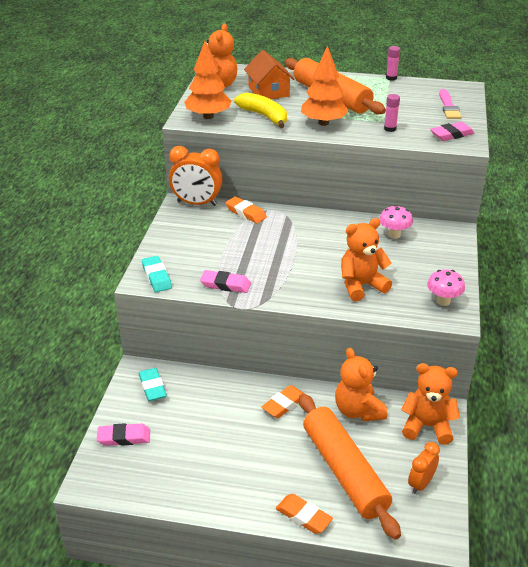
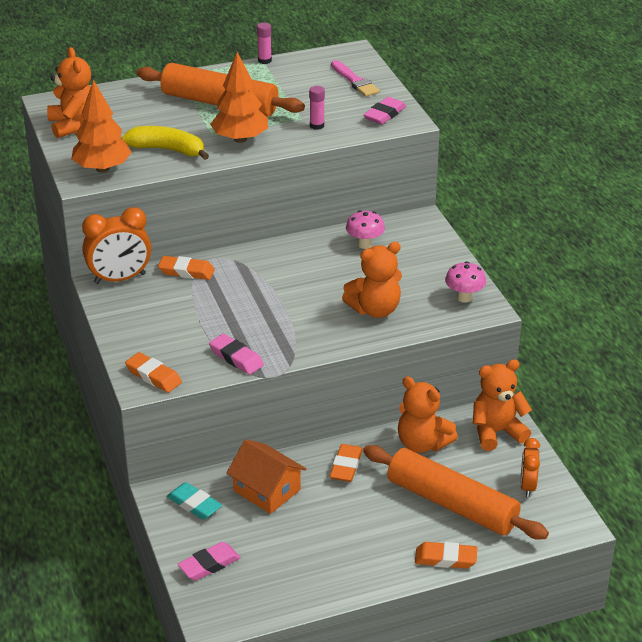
camera: 30 degrees left, 0 degrees up
(156, 277) = (153, 376): turquoise eraser -> orange eraser
(225, 285) = (236, 358): pink eraser -> pink eraser turned 60 degrees clockwise
(269, 91) = (142, 116): orange house -> orange house (267, 490)
(361, 286) = (375, 310): orange teddy bear -> orange teddy bear turned 150 degrees counterclockwise

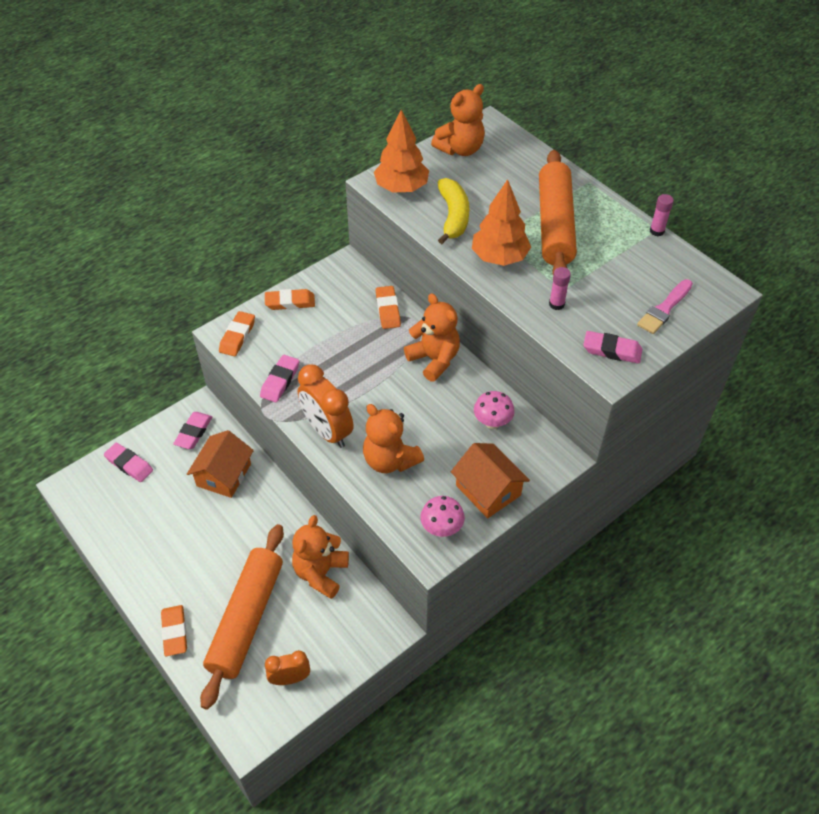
camera: 70 degrees right, 15 degrees up
(120, 279) = (358, 272): orange clock -> orange clock (327, 431)
(194, 504) = (194, 432): turquoise eraser -> pink eraser
(346, 466) = (271, 522): orange eraser -> orange eraser (290, 302)
(436, 264) = (488, 490): none -> orange house
(496, 432) = (359, 632): orange teddy bear -> orange teddy bear (434, 359)

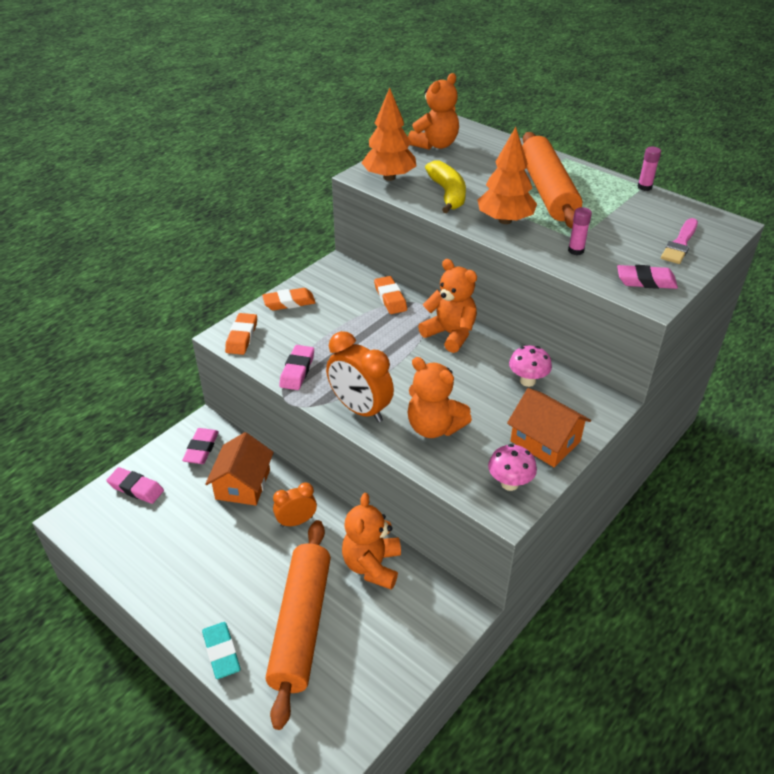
camera: 10 degrees left, 10 degrees down
(175, 632) = (221, 652): orange eraser -> turquoise eraser
(290, 678) = (366, 681): orange clock -> orange clock (296, 521)

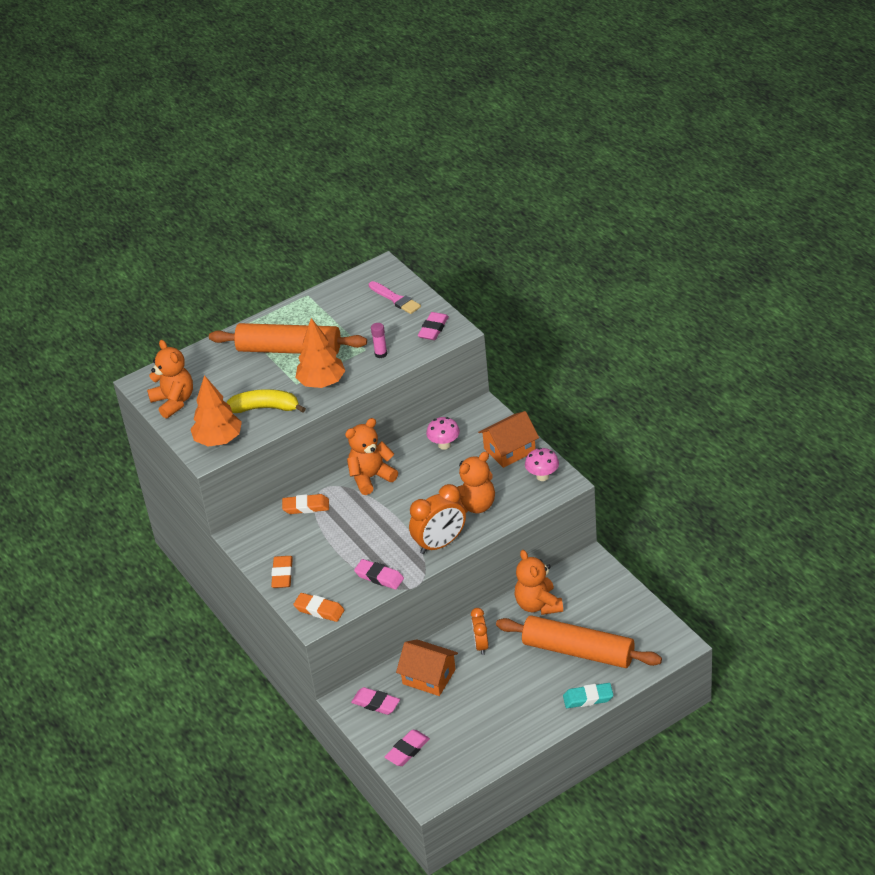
camera: 70 degrees left, 0 degrees up
(372, 565) = (538, 605): orange teddy bear -> orange teddy bear turned 45 degrees clockwise
(644, 187) = (309, 295): pink glue stick -> none

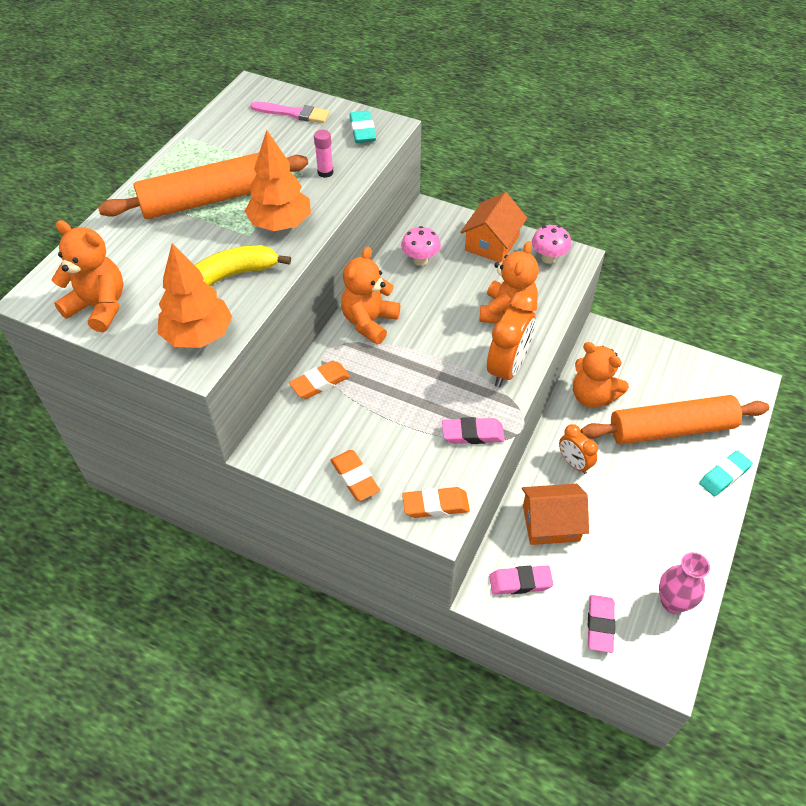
camera: 35 degrees left, 10 degrees up
(433, 329) = (362, 131): pink eraser -> turquoise eraser
(470, 759) = (672, 602): none -> pink vase

